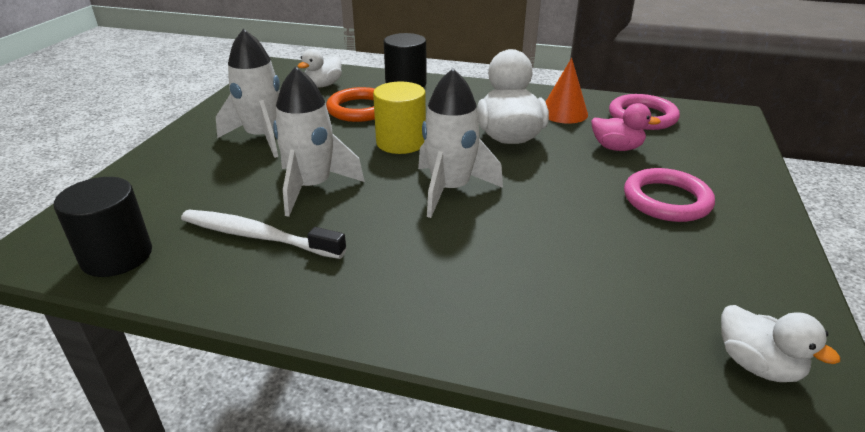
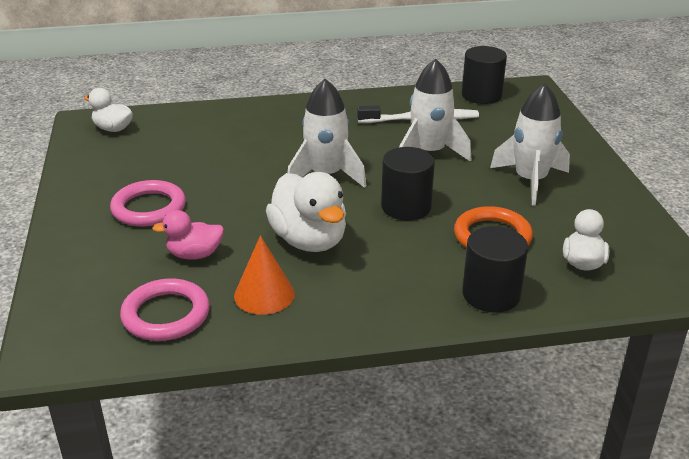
camera: 155 degrees right, 0 degrees up
(401, 142) = (406, 207): yellow cylinder -> black cylinder

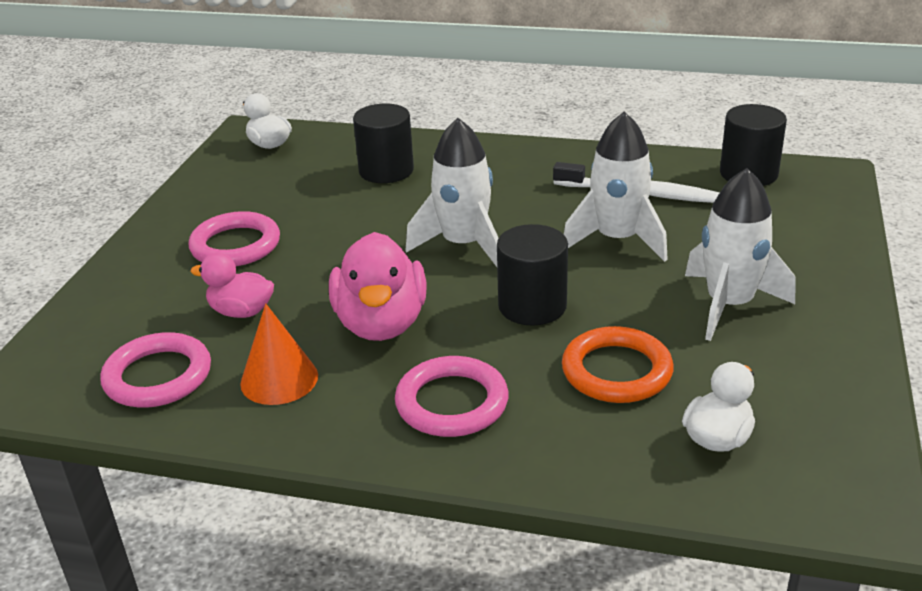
camera: 25 degrees right, 0 degrees up
(309, 240) = (381, 324): white duck -> pink duck
(401, 281) = (452, 403): none -> pink ring
(491, 294) = (554, 450): black cylinder -> black cylinder (386, 171)

